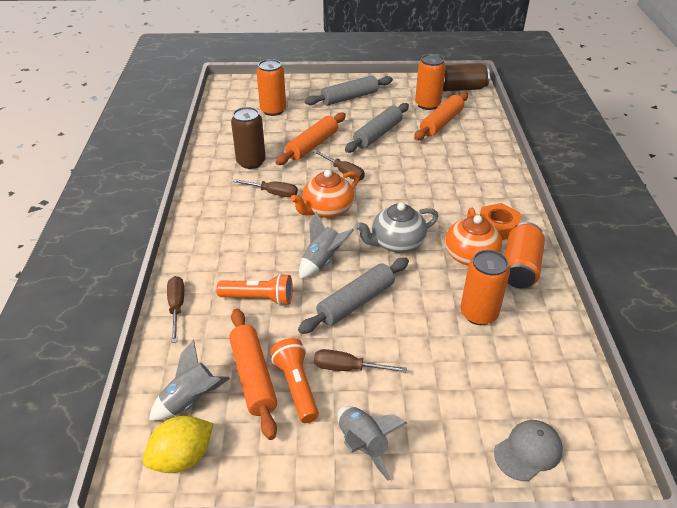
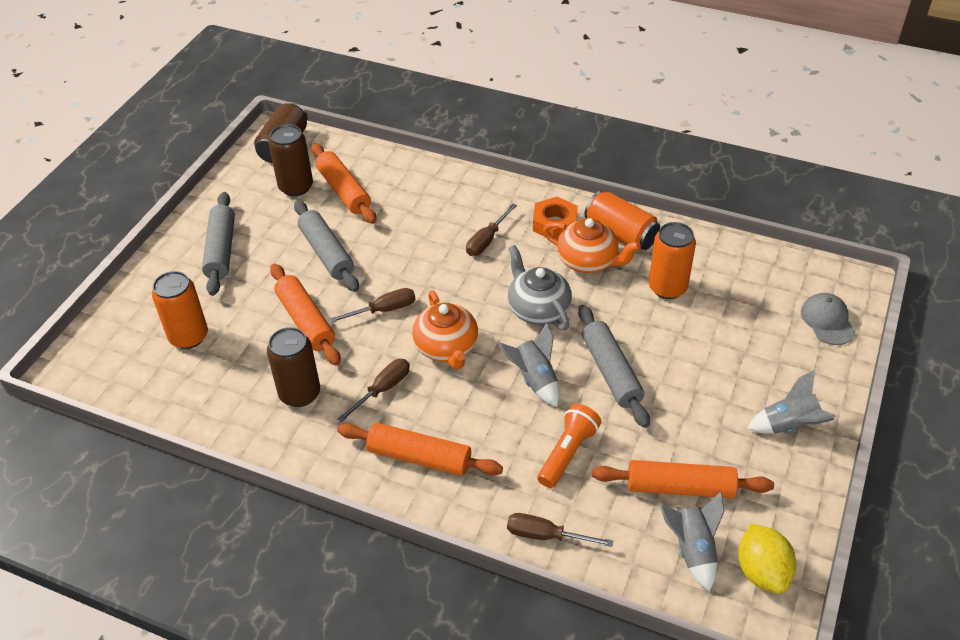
camera: 65 degrees left, 5 degrees up
(222, 226) = (419, 457): none -> orange rolling pin
(296, 386) = (705, 455): orange flashlight -> none
(348, 368) = (697, 407): brown screwdriver -> brown screwdriver (487, 240)
(396, 243) = (537, 309): grey teapot -> grey teapot turned 150 degrees clockwise
(427, 104) = (296, 187): orange can -> brown can

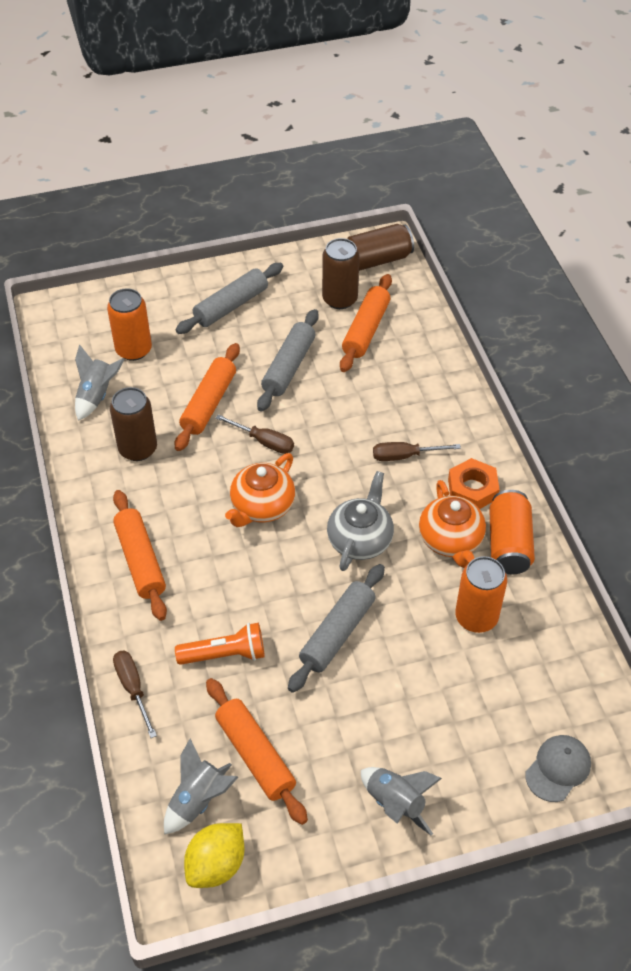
camera: 50 degrees right, 5 degrees up
(383, 389) = (185, 495): brown screwdriver -> none
(534, 380) = (281, 585): grey rocket -> grey rocket (97, 396)

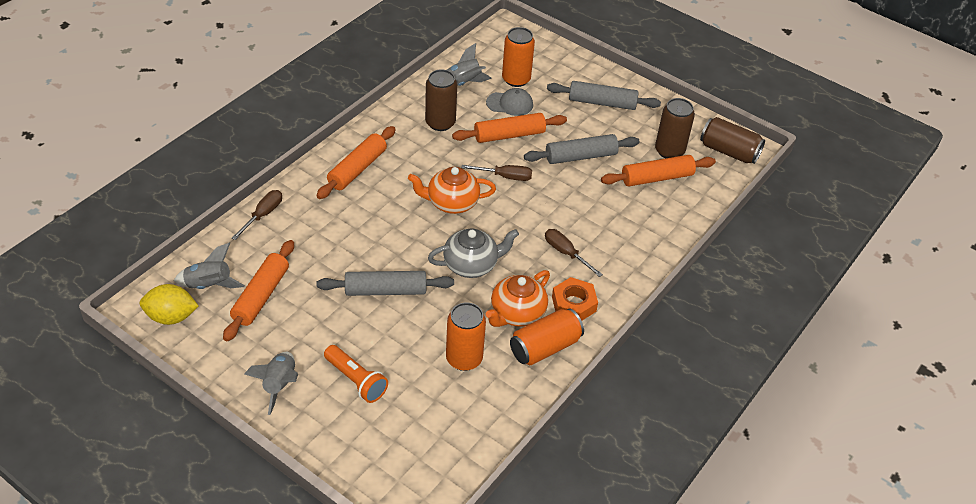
camera: 50 degrees right, 5 degrees down
(225, 654) = (322, 244): orange flashlight -> orange flashlight (356, 380)
(264, 441) = (505, 177): brown screwdriver -> brown screwdriver turned 75 degrees counterclockwise
(558, 769) = (376, 465): grey cap -> grey cap (510, 104)

